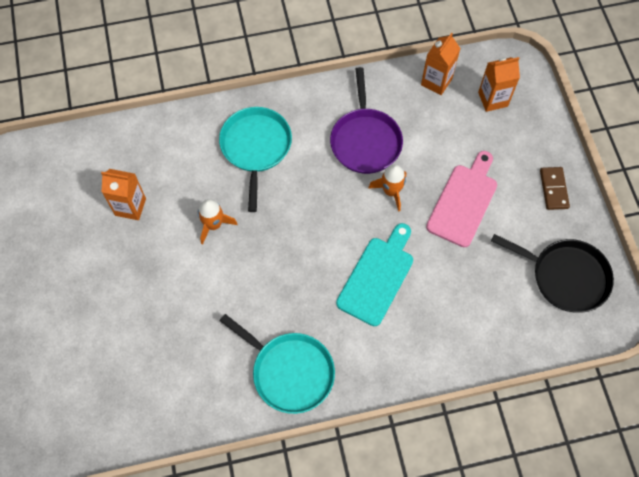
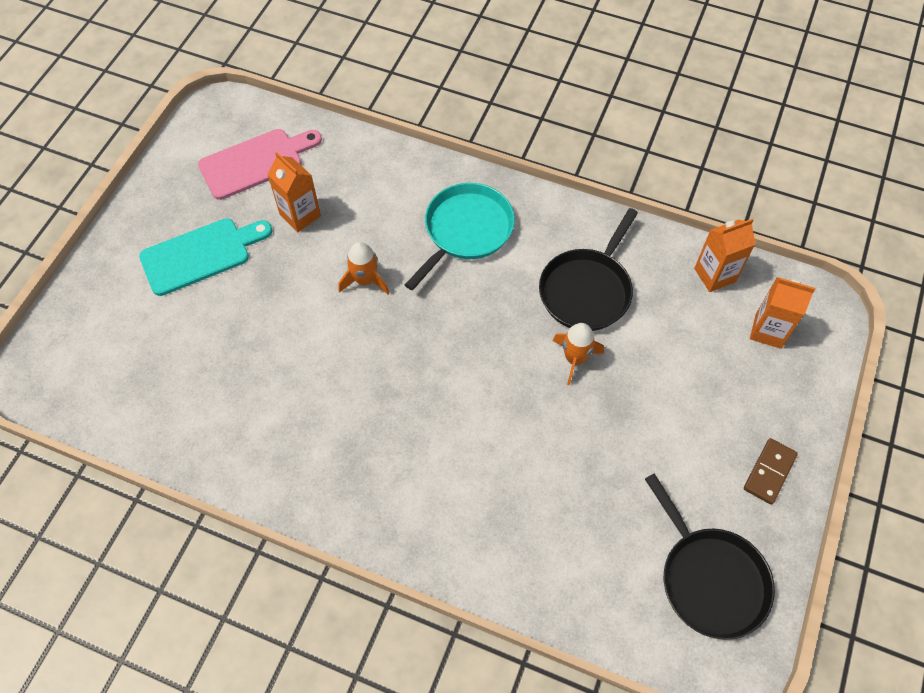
camera: 35 degrees right, 5 degrees down
(290, 371) = (324, 474): turquoise pan -> none
(365, 140) = (587, 290): purple pan -> black pan
(377, 277) = (491, 438): turquoise cutting board -> turquoise cutting board (201, 255)
(464, 201) = (650, 419): pink cutting board -> pink cutting board (256, 162)

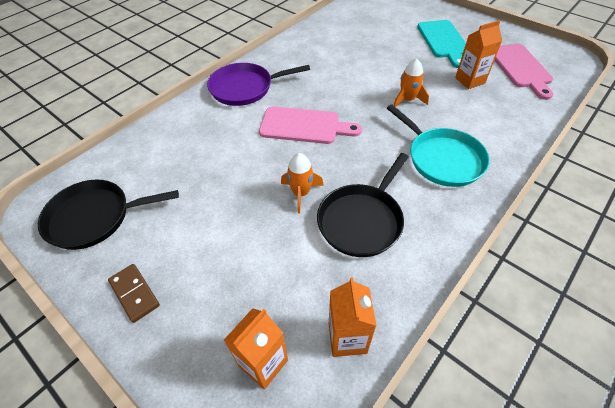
camera: 110 degrees right, 10 degrees down
(399, 504) = (245, 88): none -> purple pan
(459, 390) = (304, 126): none -> pink cutting board
(587, 290) = (362, 220): black pan -> black pan turned 105 degrees counterclockwise

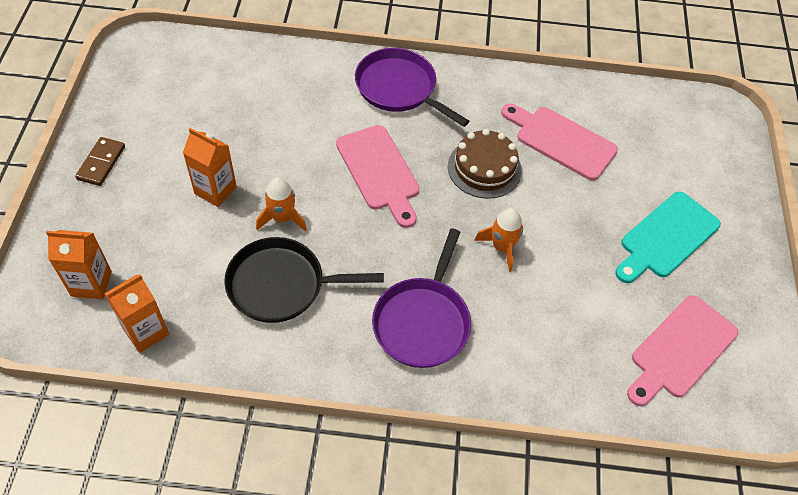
camera: 50 degrees right, 5 degrees up
(94, 217) = (153, 86): black pan -> none
(342, 81) = (484, 168): none -> brown cake
(348, 46) = (561, 141): none -> pink cutting board
(442, 159) = (423, 322): turquoise pan -> purple pan
(470, 80) = (598, 299): orange carton -> orange carton (215, 190)

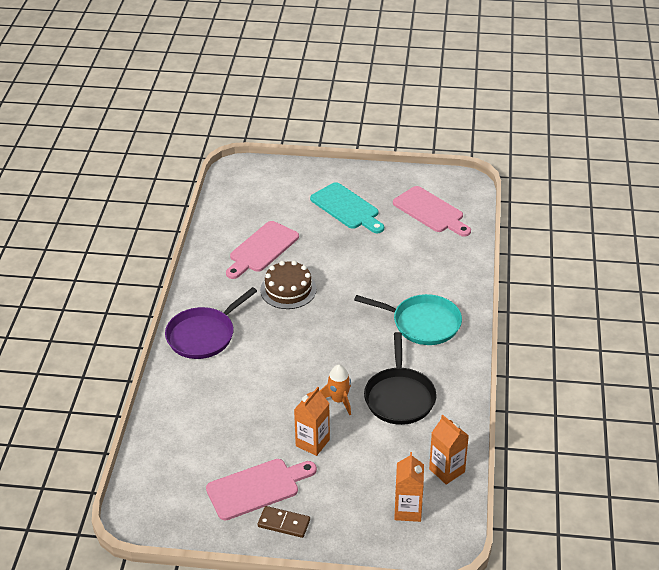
camera: 85 degrees left, 15 degrees down
(379, 172) = (292, 346): pink cutting board -> pink cutting board (257, 488)
(423, 322) = (423, 323): purple pan -> turquoise pan
(501, 247) = (359, 284): orange rocket -> none

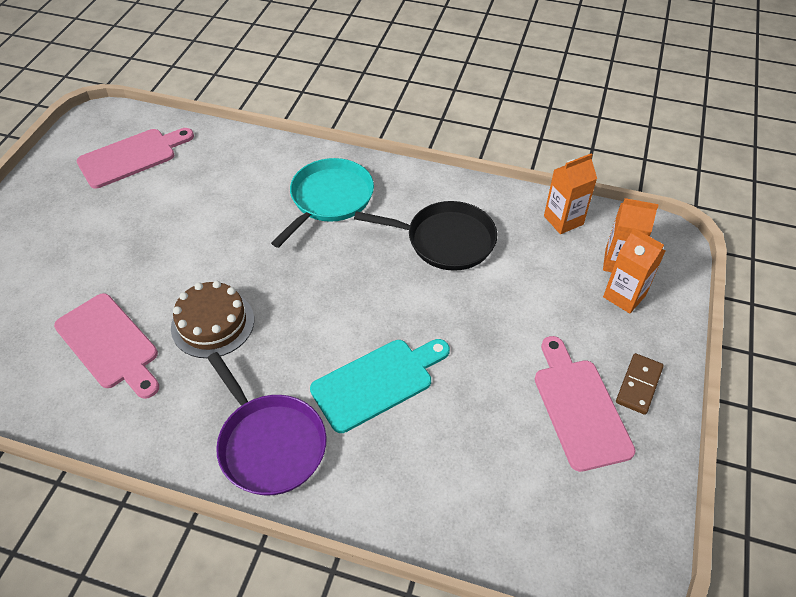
camera: 80 degrees left, 10 degrees up
(312, 443) = (507, 336): orange carton -> orange carton (624, 296)
(339, 400) = (439, 298): orange rocket -> none
(347, 208) = (75, 234): turquoise cutting board -> turquoise cutting board (377, 382)

